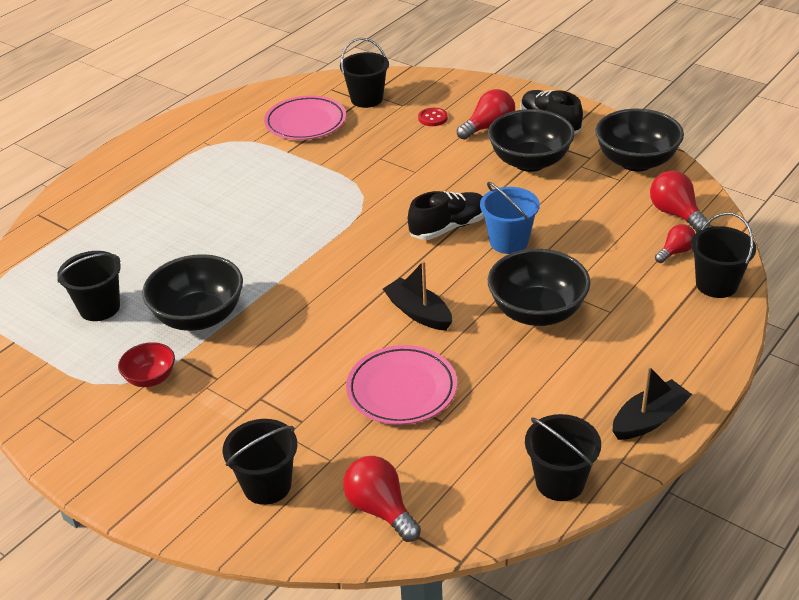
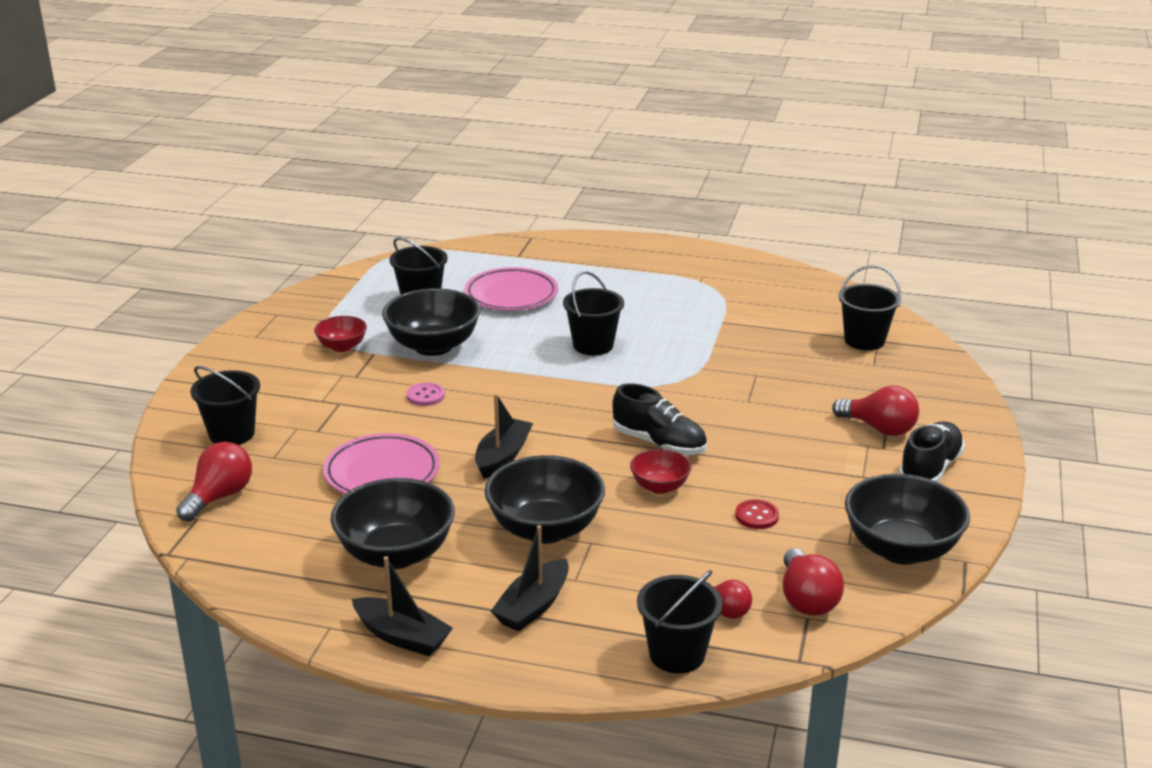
camera: 65 degrees right, 10 degrees down
(287, 338) = (425, 396): none -> pink button
(305, 122) = (784, 318): pink plate -> pink plate (511, 295)
(432, 118) = (864, 388): red button -> red button (756, 516)
(508, 242) = (660, 487): blue bucket -> red bowl
(530, 162) = (831, 470): black bowl -> black bowl (396, 554)
(560, 482) = (286, 592): black bucket -> black bucket (593, 345)
(636, 340) = (533, 606): none -> black boat
(676, 214) = (806, 600): red light bulb -> red light bulb turned 135 degrees clockwise

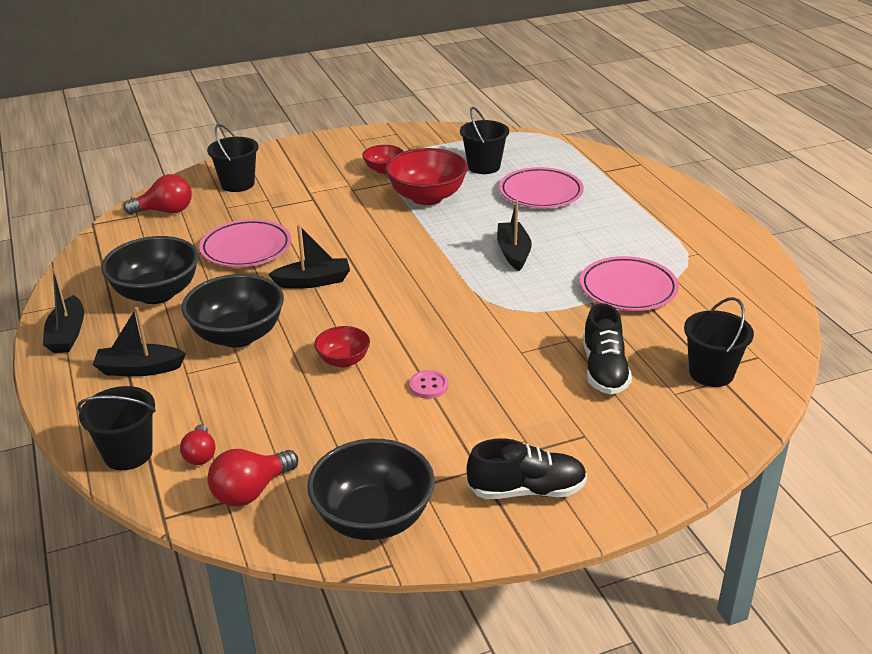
camera: 55 degrees right, 5 degrees up
(425, 396) = (358, 222): pink button -> pink button (428, 386)
(433, 346) = (427, 197): black bowl -> red bowl
(593, 345) = (513, 252): black bucket -> black boat
(659, 443) = (405, 336): black shoe -> black shoe (604, 370)
(715, 323) = (628, 289): none -> pink plate
(756, 516) = (348, 422): red button -> none
(879, 428) = (562, 436): red light bulb -> none

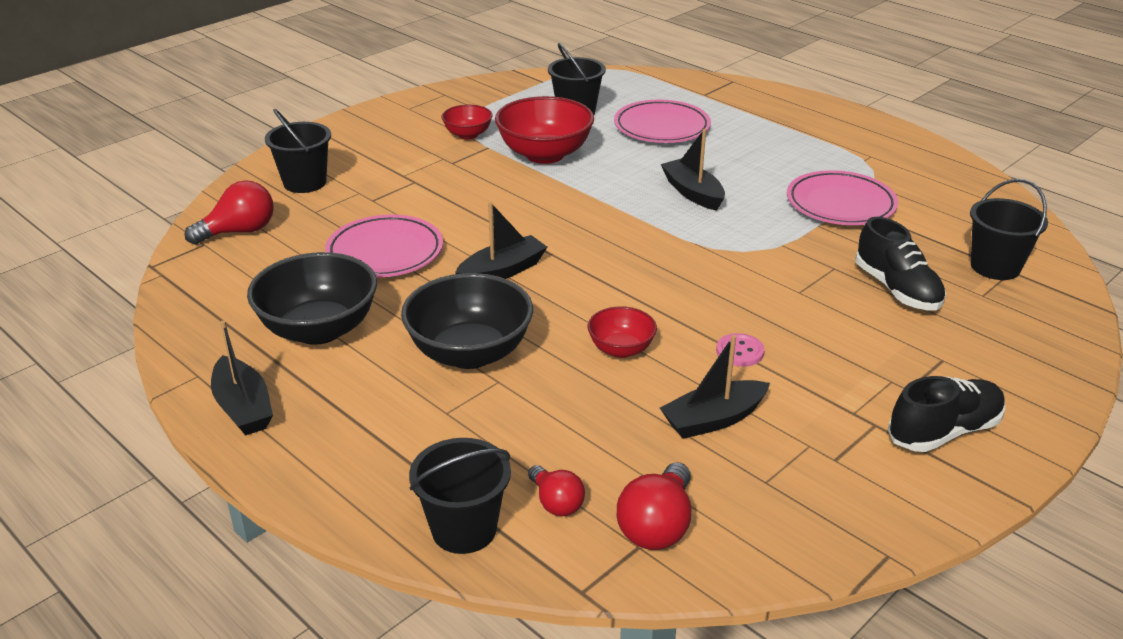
camera: 25 degrees left, 0 degrees up
(139, 369) = (381, 424): black boat -> black boat (713, 419)
(373, 518) = (821, 511): black bowl -> none

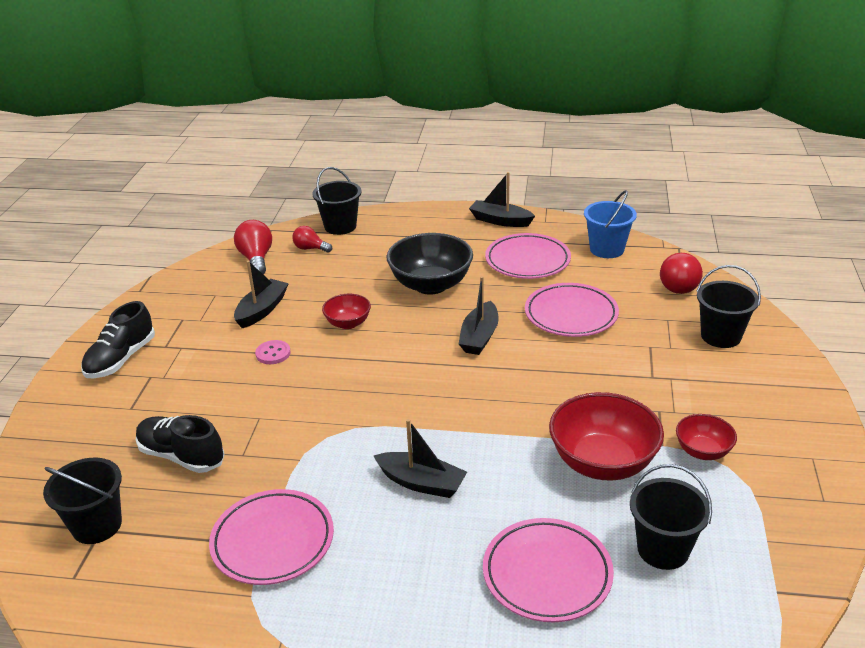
camera: 145 degrees right, 0 degrees up
(216, 300) = (607, 249): none -> blue bucket
(319, 329) = (527, 261): black bowl -> pink plate

